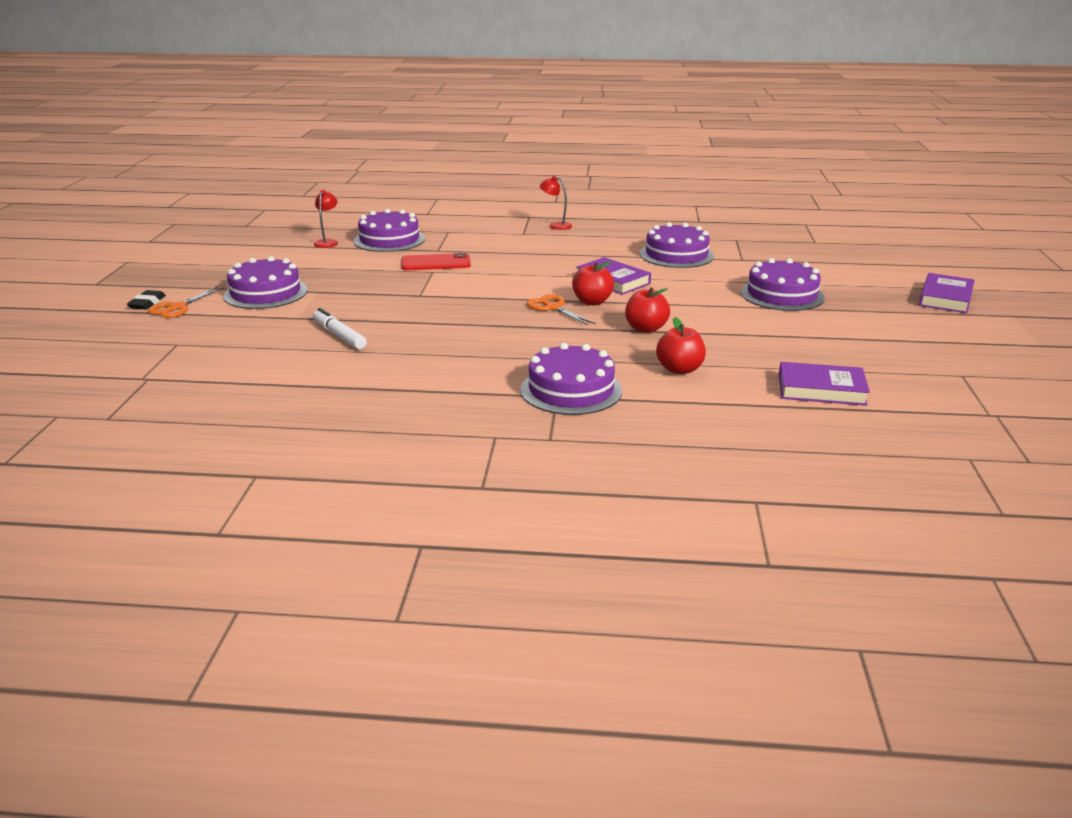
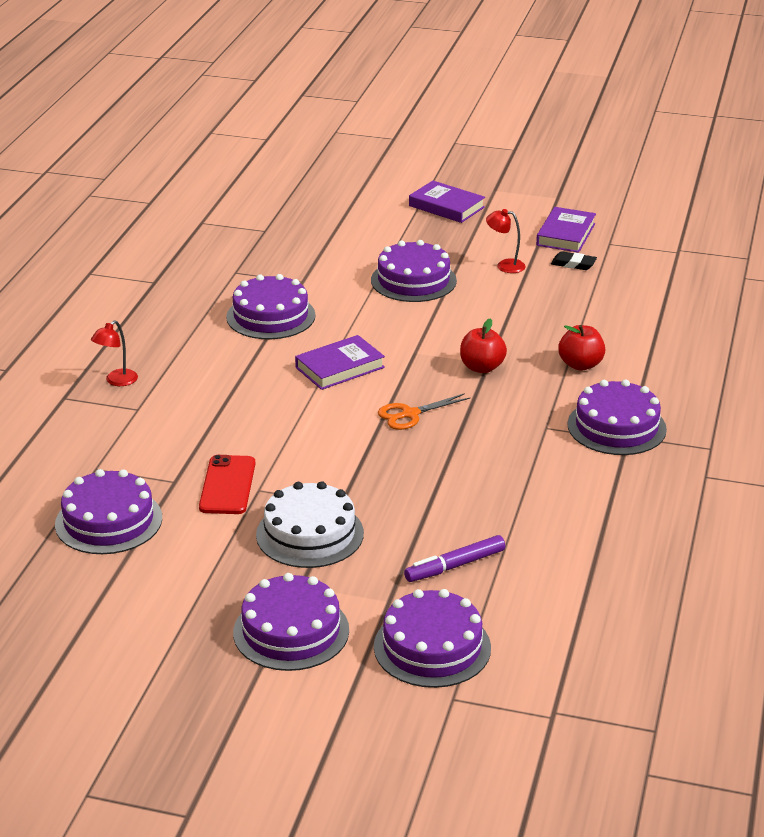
camera: 80 degrees left, 5 degrees up
(147, 303) = (295, 744): black eraser -> black eraser (573, 264)
(177, 307) = (322, 711): orange scissors -> none
(238, 334) = (432, 647): none -> purple cake
(327, 242) = (90, 579): red lamp -> red lamp (505, 265)
(339, 335) = (455, 566): white marker -> purple marker
(379, 289) = (310, 534): none -> white cake
(592, 302) = (400, 388): red apple -> none
(821, 389) = (629, 307): purple book -> purple book (566, 234)

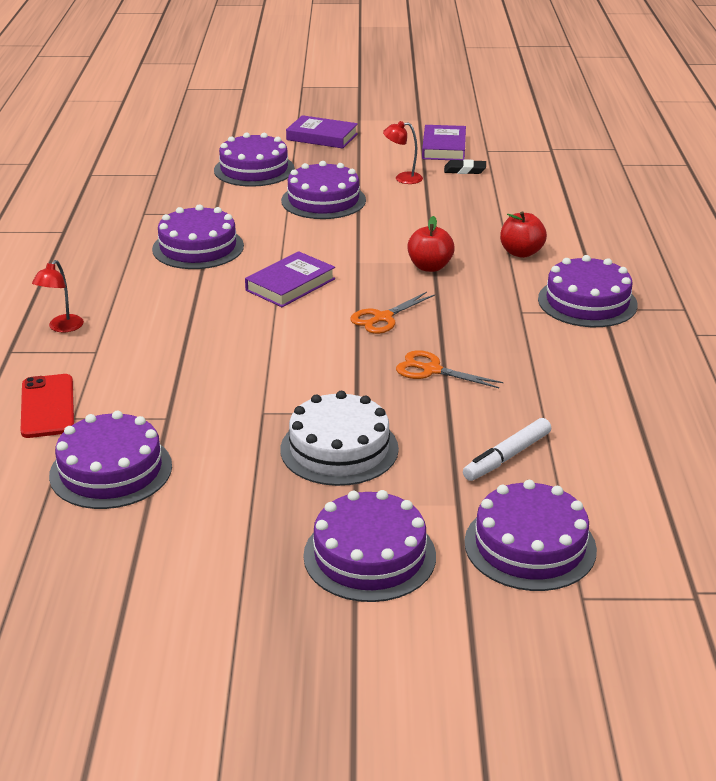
camera: 15 degrees left, 0 degrees up
(227, 485) = (227, 413): red phone -> red phone (47, 406)
(361, 236) = (254, 169): none -> purple cake
(429, 473) = (431, 370): none -> orange scissors
(455, 566) = (507, 457): purple marker -> white marker

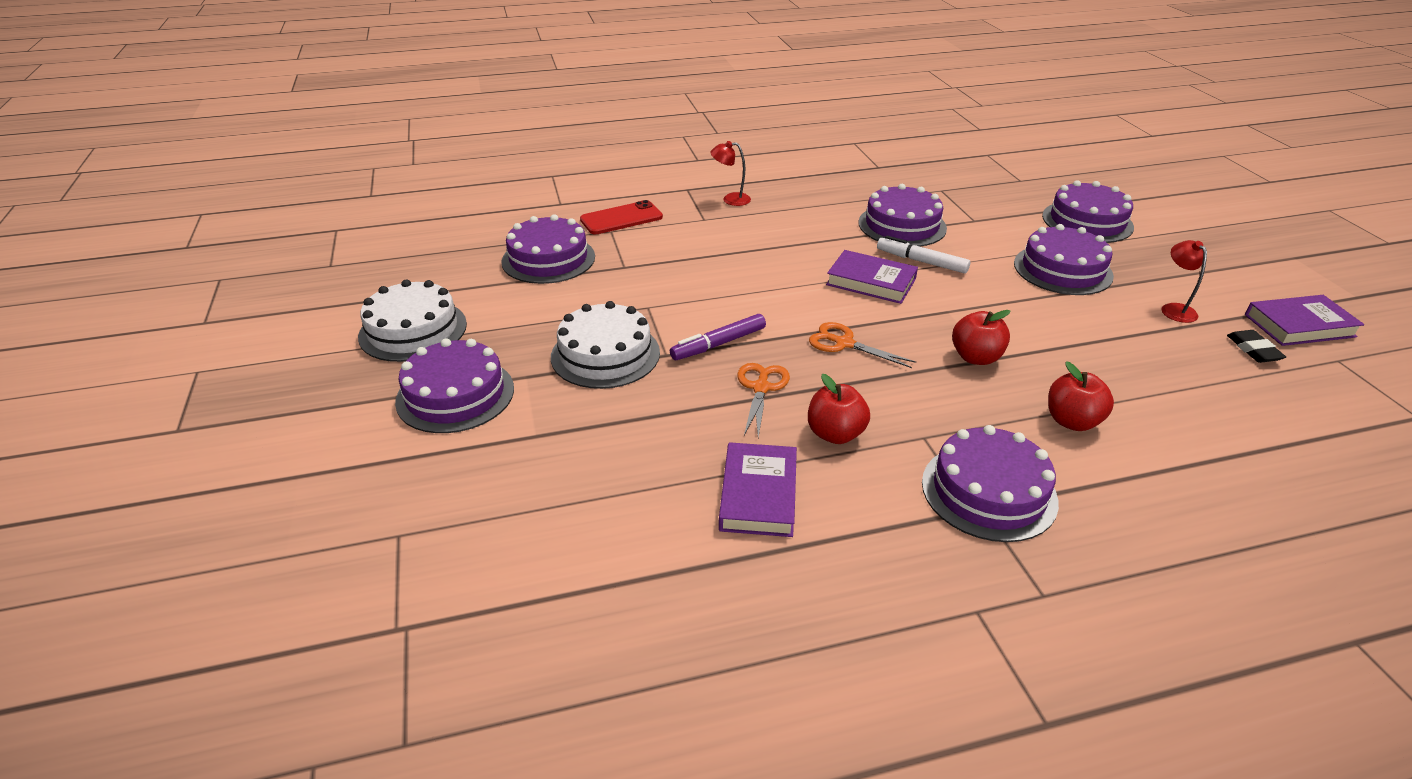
camera: 75 degrees right, 5 degrees up
(218, 588) = (413, 330): none -> white cake
(322, 137) = (1214, 243): purple book -> purple book (758, 494)
(352, 381) = (718, 344): none -> purple marker
(506, 347) = (835, 434): none -> red apple
(507, 457) = (621, 458): white marker -> white marker (921, 261)
(530, 545) = (476, 490): purple cake -> none

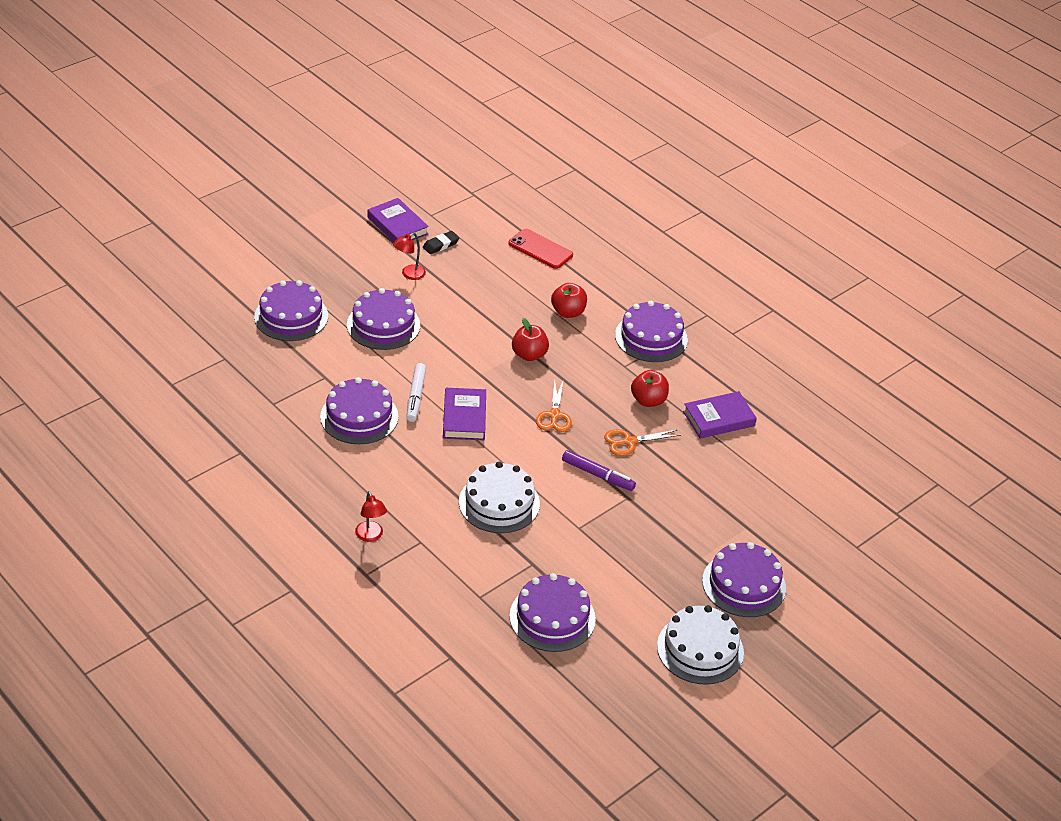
camera: 120 degrees left, 5 degrees up
(605, 354) = (650, 528): white cake -> white cake (499, 503)
(621, 218) = (453, 599): red phone -> red phone (540, 249)

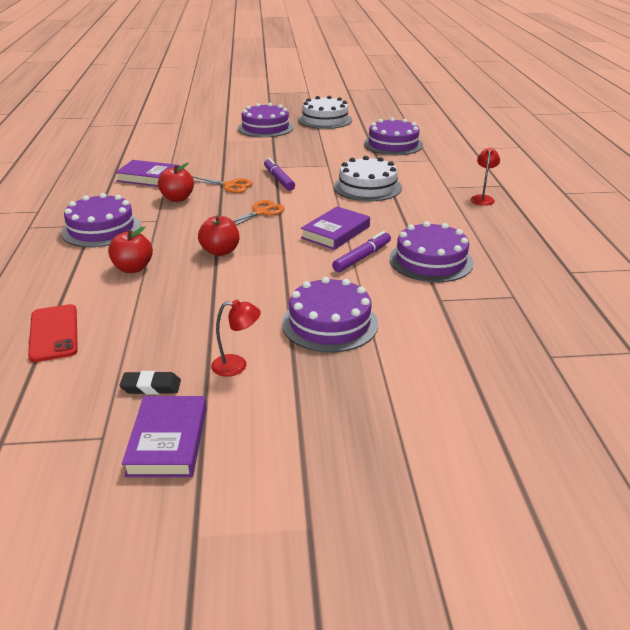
camera: 140 degrees left, 10 degrees down
(291, 316) = (433, 373): purple cake -> none
(415, 396) = (362, 257): white marker -> purple marker

